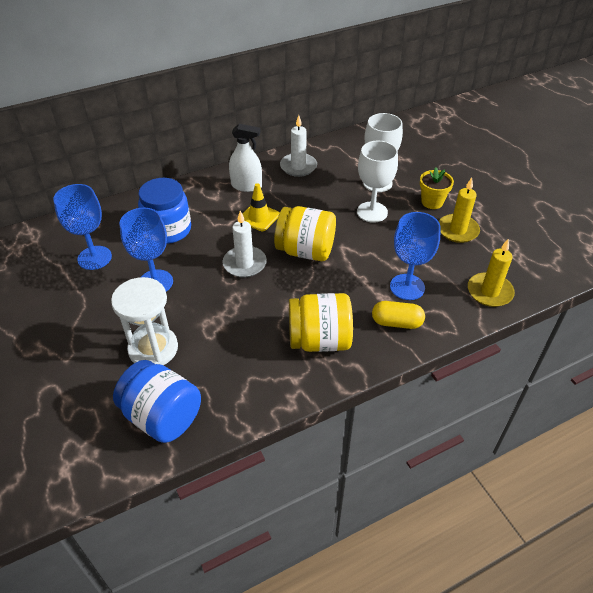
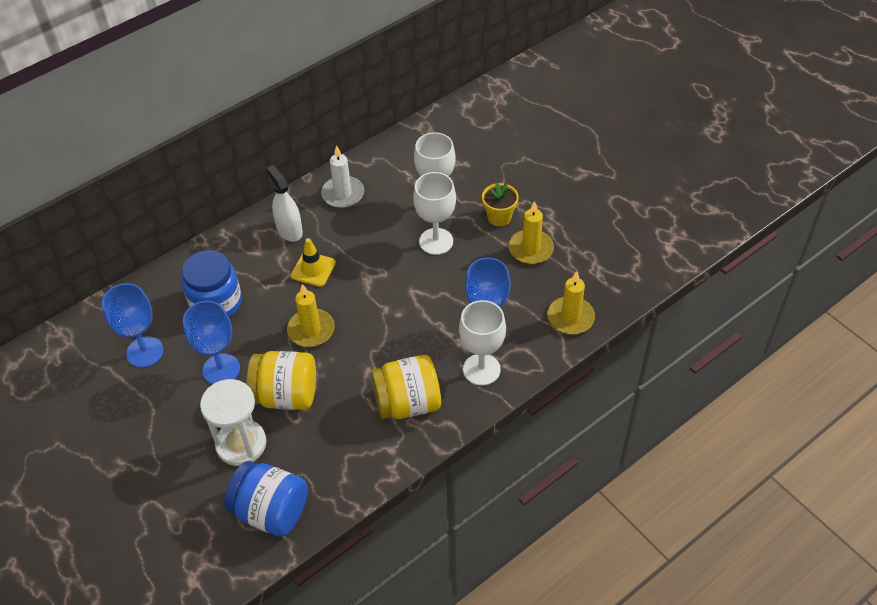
camera: 10 degrees left, 5 degrees up
(244, 264) = (311, 330): white candle -> yellow candle
(246, 186) = (289, 230): white spray bottle -> white spray bottle turned 120 degrees counterclockwise
(305, 251) = (373, 303): yellow jar -> yellow jar (286, 395)
(396, 322) = (481, 369): yellow capsule -> white goblet

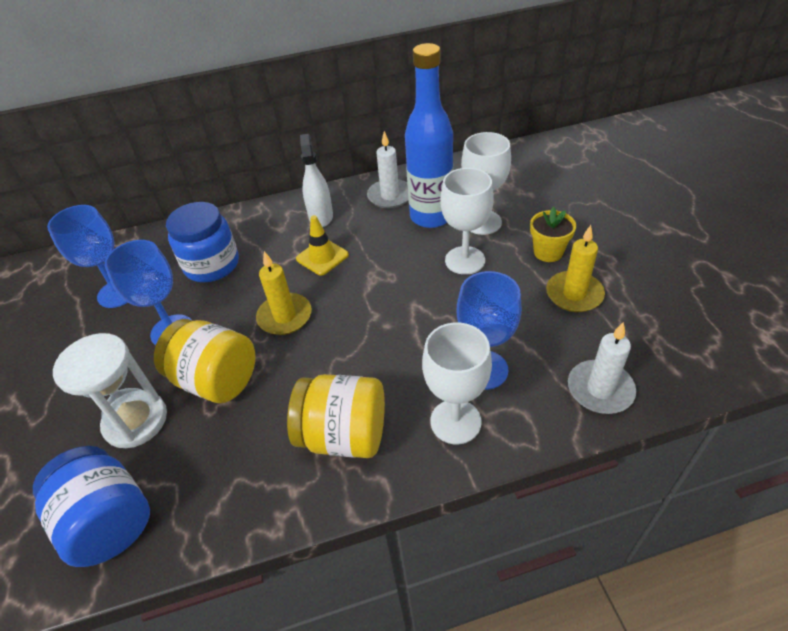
camera: 25 degrees right, 5 degrees down
(389, 207) = (431, 217): none -> blue bottle
(570, 317) = (600, 389): yellow candle -> white candle

